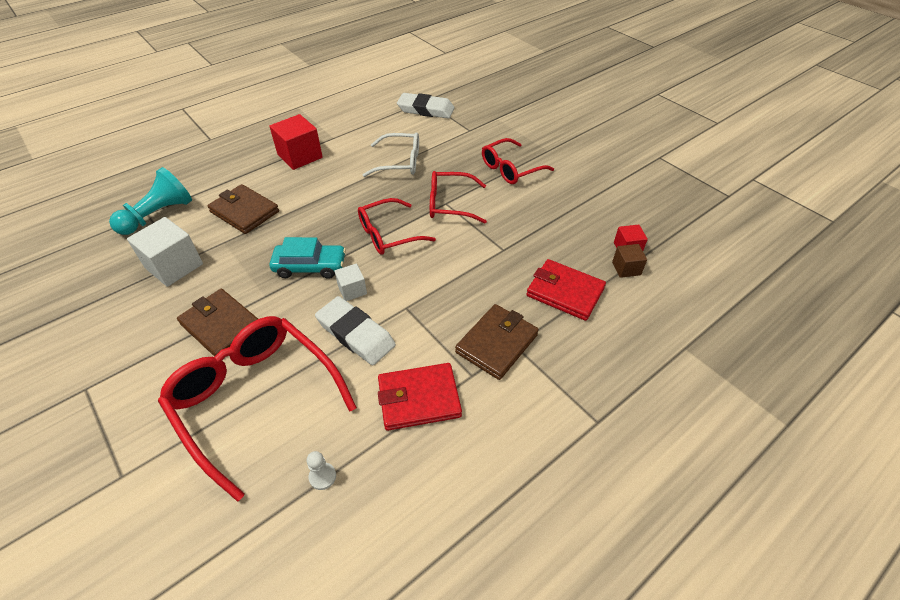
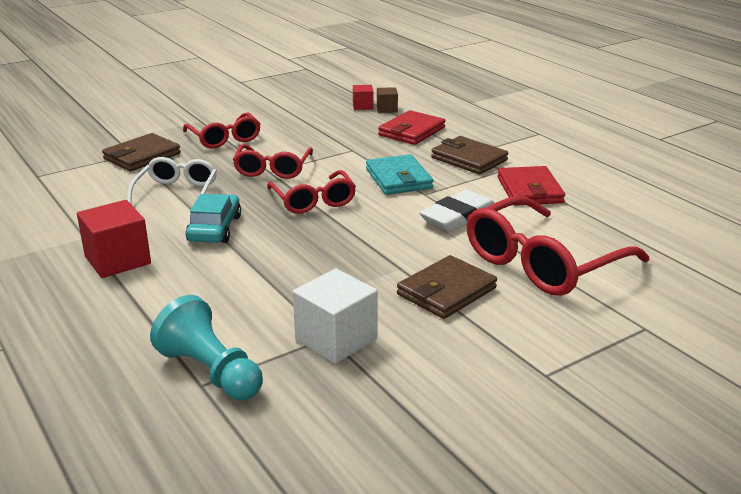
camera: 85 degrees left, 20 degrees down
(244, 212) = (234, 295): brown wallet -> brown wallet (142, 156)
(310, 266) = (357, 243): turquoise car -> turquoise car (215, 228)
(322, 476) = (612, 228): white pawn -> none
(352, 290) = (398, 219): white cube -> none
(426, 110) = (62, 176): white eraser -> none
(438, 287) = (398, 179): none -> turquoise wallet

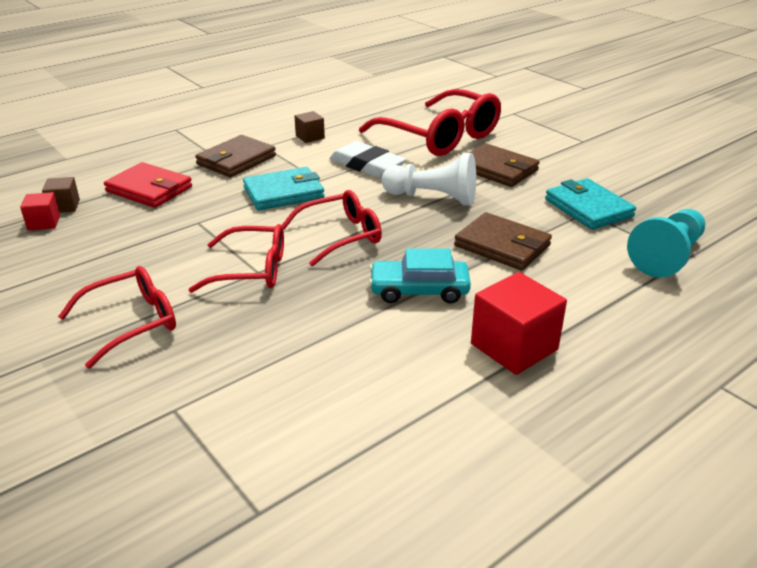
camera: 95 degrees left, 5 degrees up
(142, 156) = (187, 396): brown wallet -> brown wallet (502, 246)
(176, 193) = (326, 335): white glasses -> none
(336, 339) = (588, 208): white cube -> turquoise wallet
(378, 246) = (433, 198): none -> white pawn
(529, 190) = (310, 137): red wallet -> brown cube

